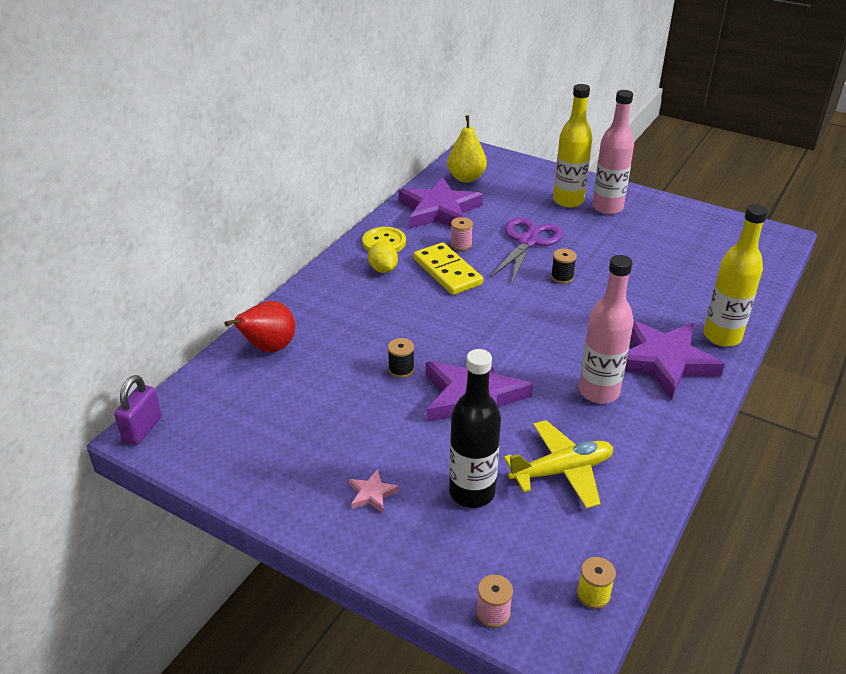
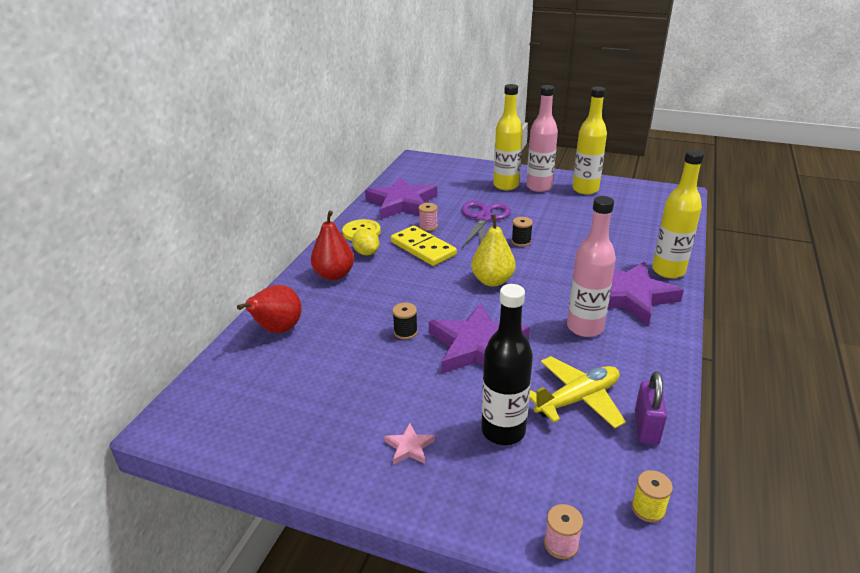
camera: 10 degrees left, 5 degrees down
(142, 429) = (166, 420): purple padlock -> purple padlock (646, 427)
(342, 292) = (334, 275): none -> red pear
(466, 178) = (417, 177): yellow pear -> yellow pear (492, 281)
(662, 217) = (585, 189): none -> yellow bottle

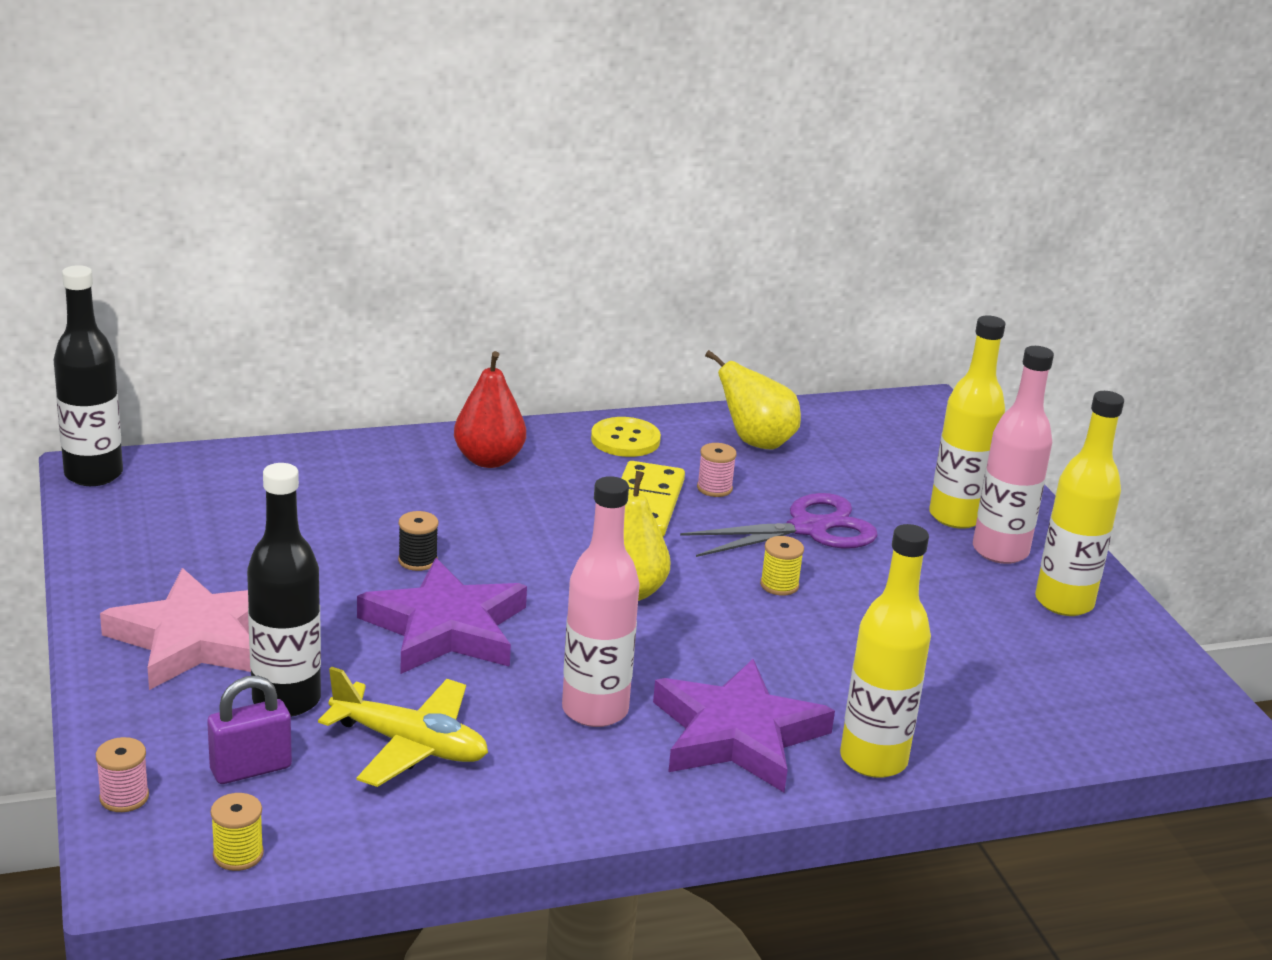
camera: 50 degrees right, 5 degrees down
(171, 427) = (93, 474): none -> black bottle
(278, 330) = (324, 468): red pear -> none
(366, 253) = (574, 464): yellow lemon -> none
(402, 203) = (756, 442): purple star -> yellow pear
(409, 447) = (195, 639): pink star -> pink star, size x2.41
(521, 241) = (779, 585): black spool -> yellow spool
(646, 427) = (403, 821): purple padlock -> purple padlock (251, 769)

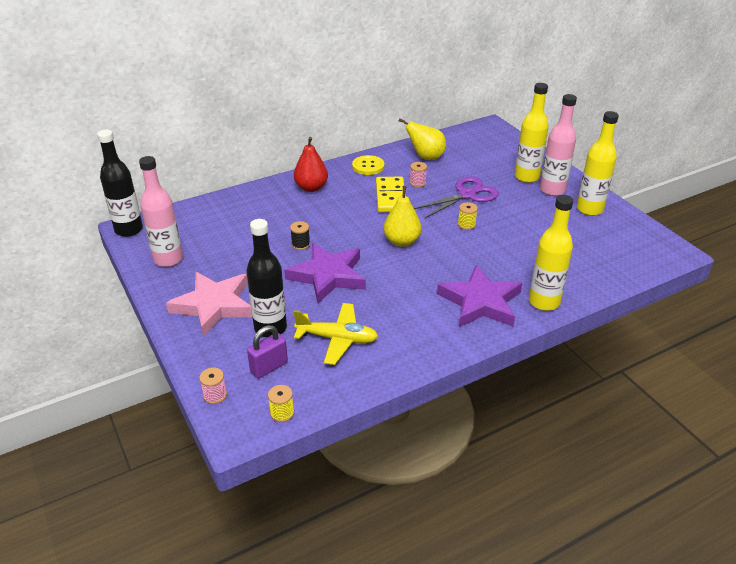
camera: 10 degrees left, 10 degrees up
(595, 710) = (413, 303): pink bottle -> pink bottle (168, 259)

